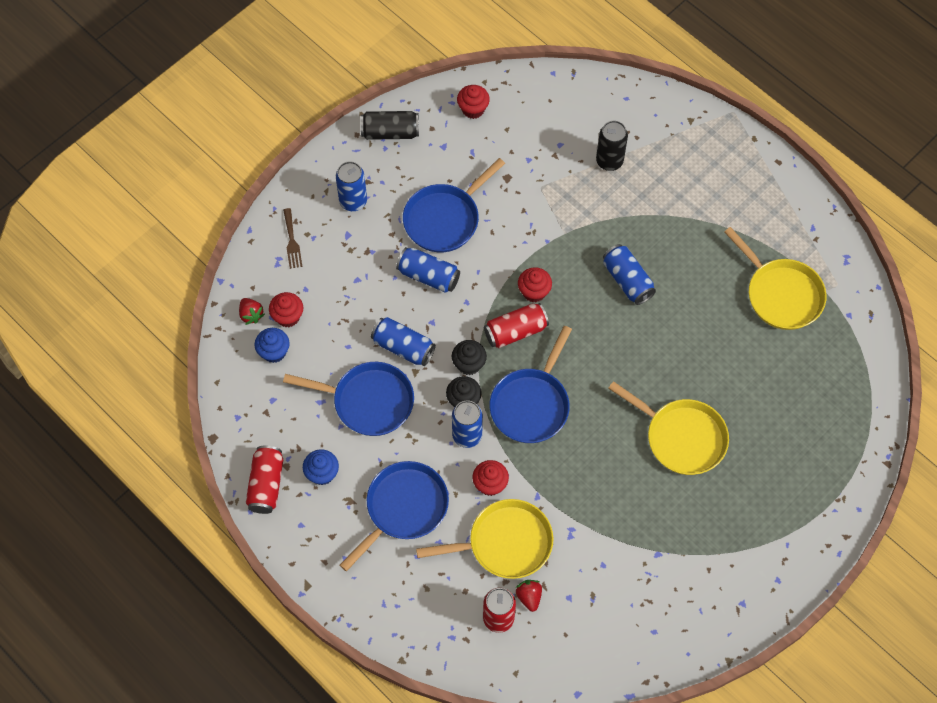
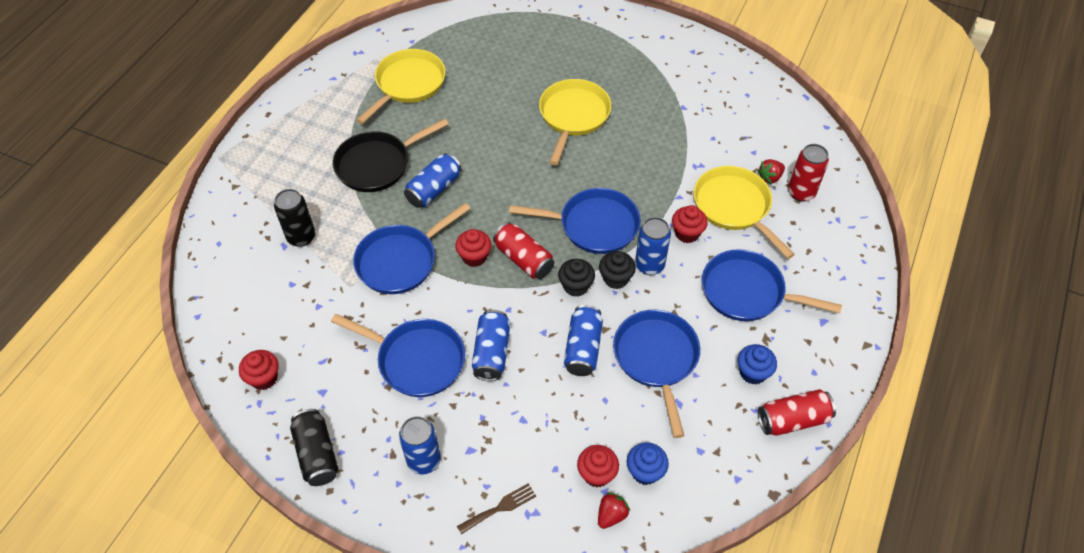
camera: 110 degrees left, 10 degrees down
(552, 232) = (400, 261): none -> blue pan
(676, 240) = (377, 164): none -> black pan

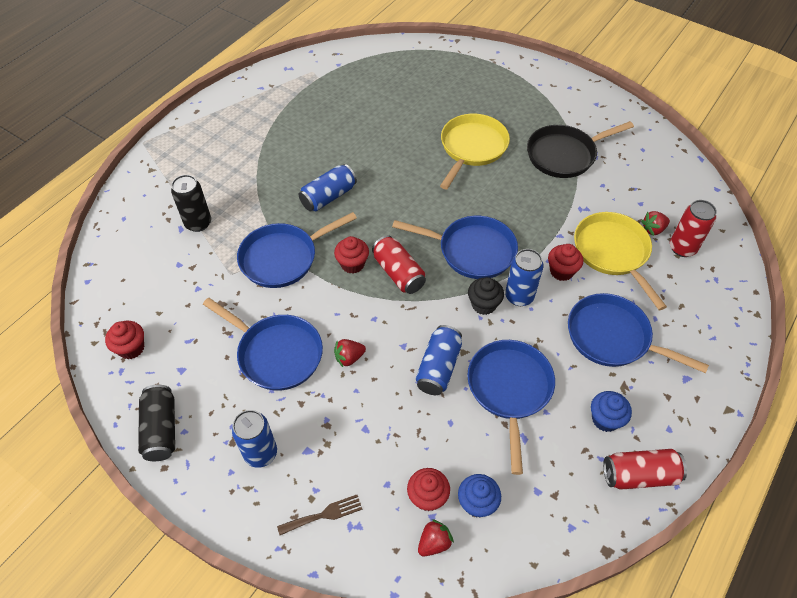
camera: 10 degrees right, 0 degrees up
(377, 164) = (282, 167): black pan -> black pan (564, 155)
(408, 84) = (326, 101): yellow pan -> none
(492, 352) = (349, 358): blue can -> red strawberry
(576, 286) = (443, 306): black cupcake -> none

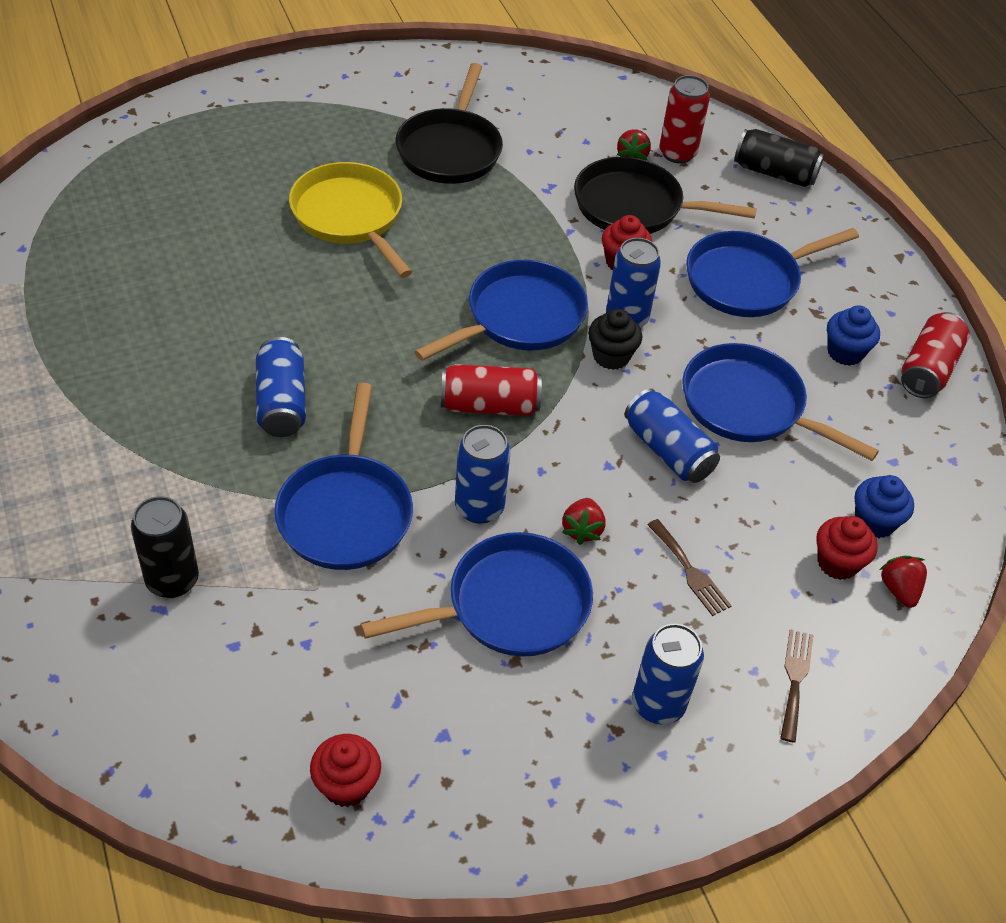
camera: 60 degrees left, 5 degrees down
(161, 429) = (530, 809): black can -> black can (774, 173)
(328, 306) = (479, 507): none -> blue can
(352, 264) = (430, 443): red cupcake -> none
(361, 422) = (690, 571): none -> brown fork
(613, 253) = (635, 206): yellow pan -> black pan

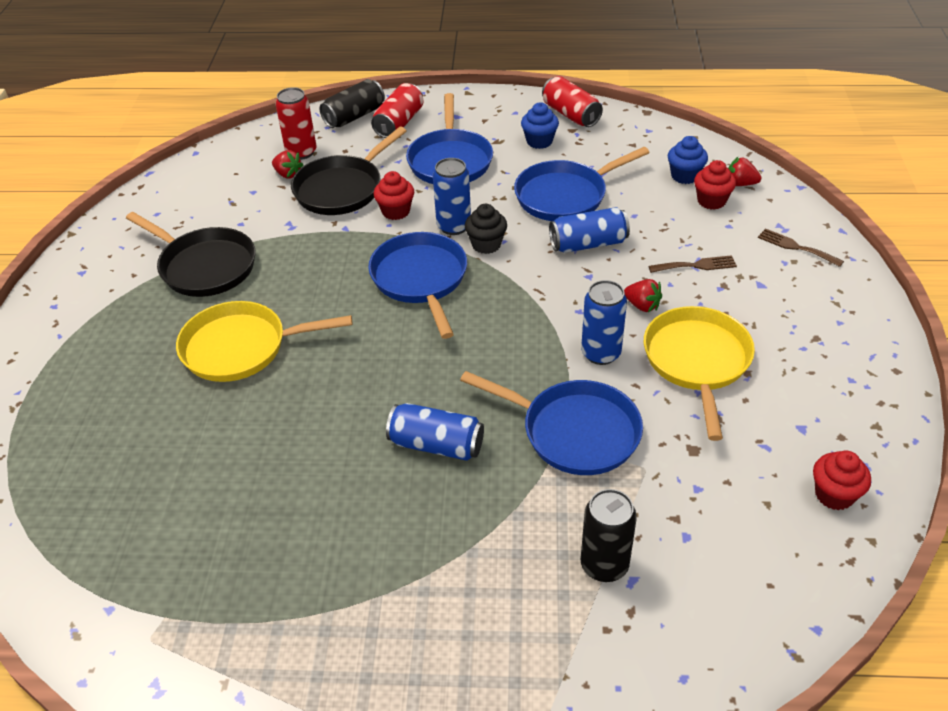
camera: 60 degrees left, 5 degrees down
(489, 405) = (502, 320): red can -> red can (399, 123)
(509, 605) = (697, 362): blue pan -> yellow pan
(658, 704) = (800, 312): blue can -> none

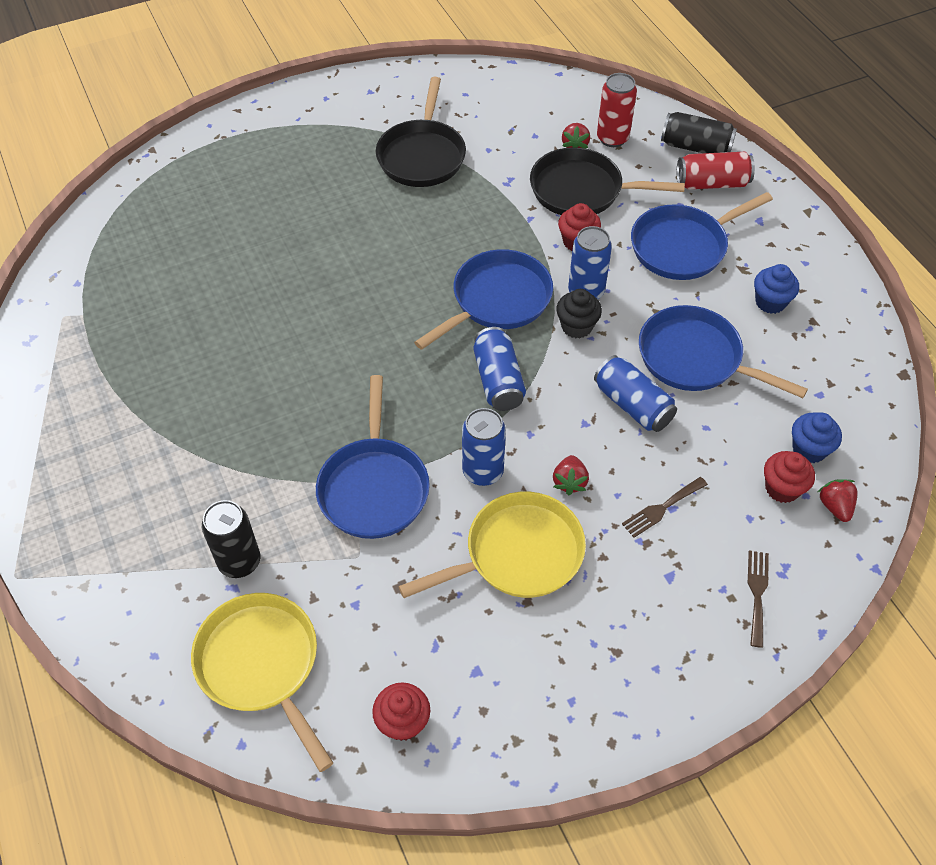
camera: 60 degrees right, 10 degrees up
(241, 347) = (345, 225): yellow pan -> yellow pan (262, 665)
(436, 445) = (309, 397): blue can -> blue can (498, 380)
(571, 114) = (841, 310): red can -> none
(696, 265) = (661, 508): brown fork -> brown fork turned 90 degrees clockwise

